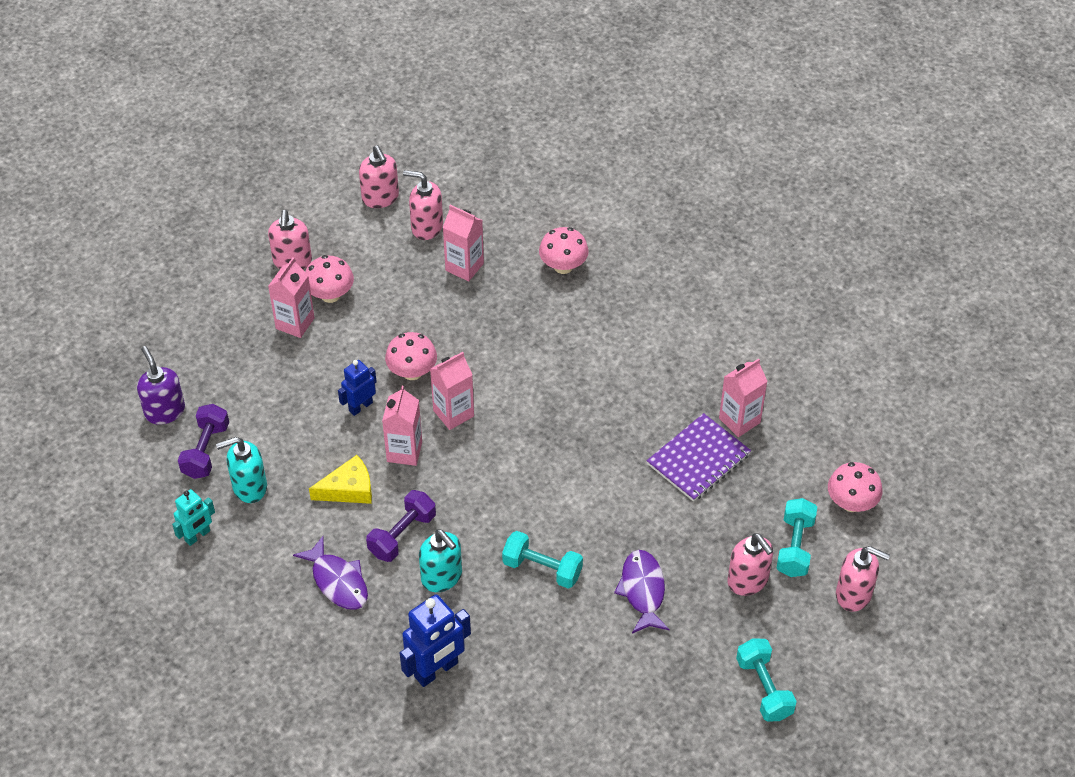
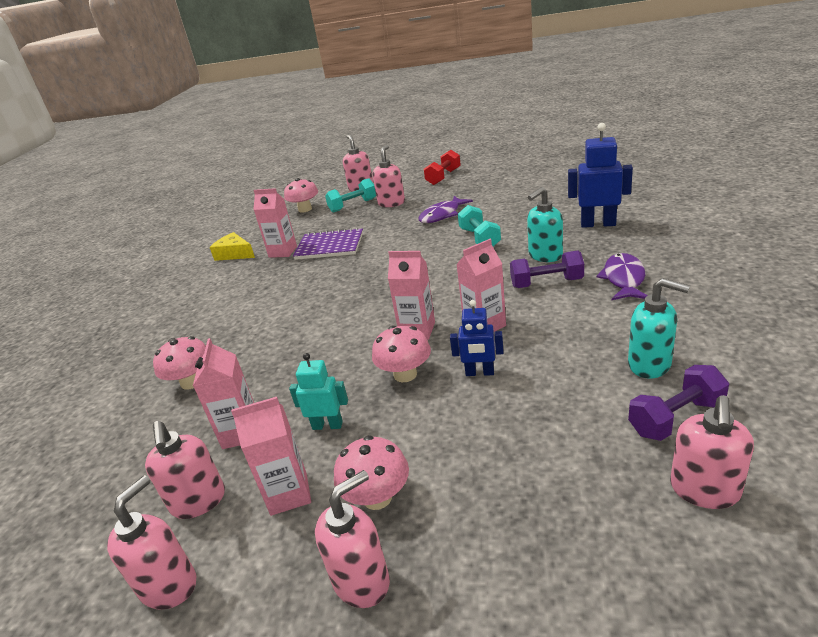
camera: 125 degrees left, 20 degrees down
(164, 411) = (704, 490): purple soap dispenser -> pink soap dispenser
(198, 536) = (736, 353): turquoise robot -> turquoise robot (327, 425)
(295, 323) = (450, 491): pink carton -> pink carton (289, 494)
(348, 489) = (557, 323): yellow cheese -> yellow cheese (234, 254)
(442, 577) = (545, 255): turquoise soap dispenser -> turquoise soap dispenser turned 135 degrees counterclockwise
(764, 688) = (443, 177): turquoise dumbbell -> red dumbbell

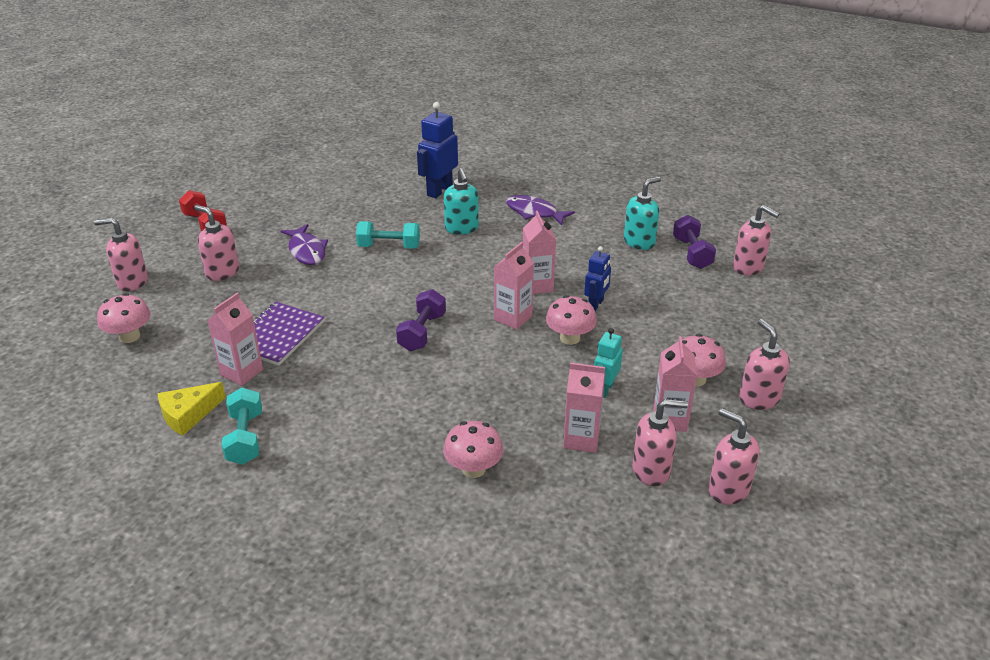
camera: 75 degrees left, 5 degrees up
(353, 205) = (183, 298): turquoise dumbbell -> turquoise dumbbell (245, 438)
(546, 283) = (505, 242): purple dumbbell -> purple dumbbell (422, 332)

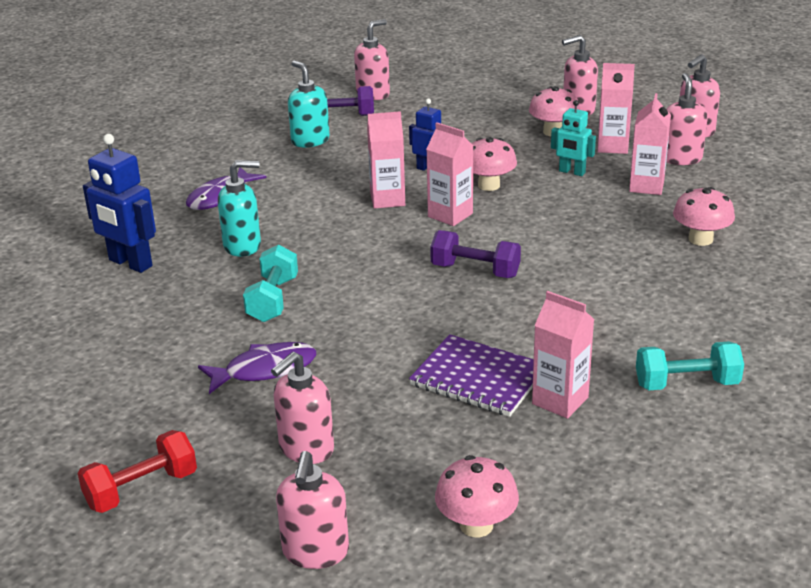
camera: 85 degrees left, 5 degrees down
(188, 414) = (651, 436): yellow cheese -> none

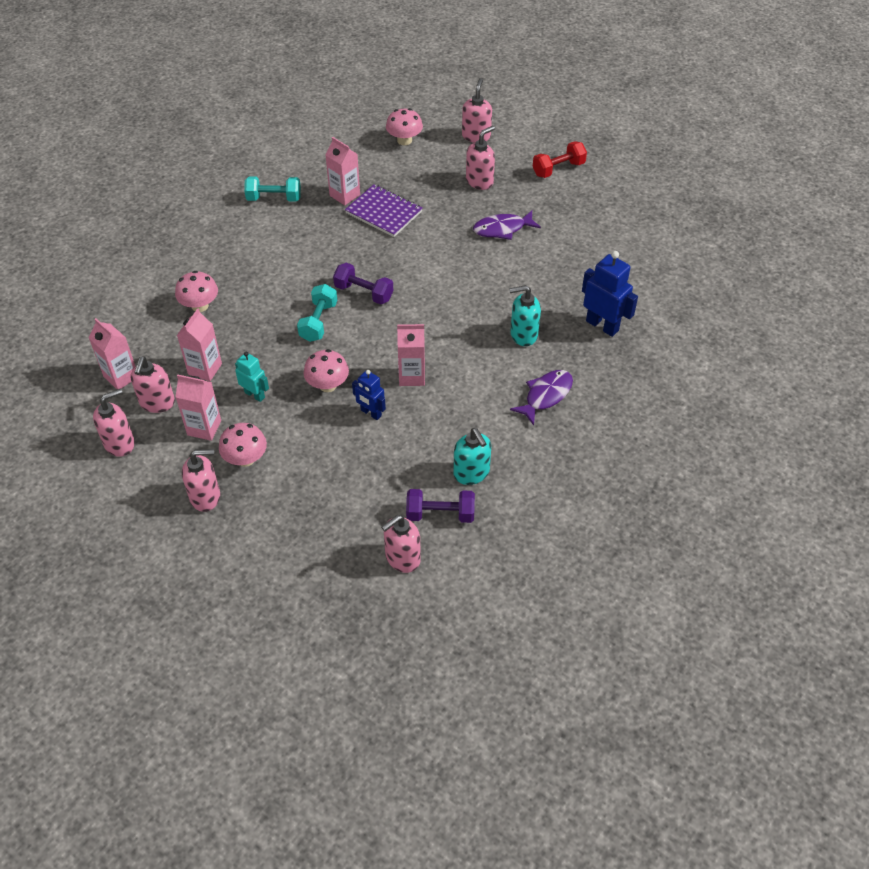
camera: 175 degrees left, 20 degrees up
(273, 300) = (499, 281): turquoise dumbbell -> turquoise dumbbell (318, 322)
(450, 215) = (367, 352): pink carton -> pink carton (121, 376)

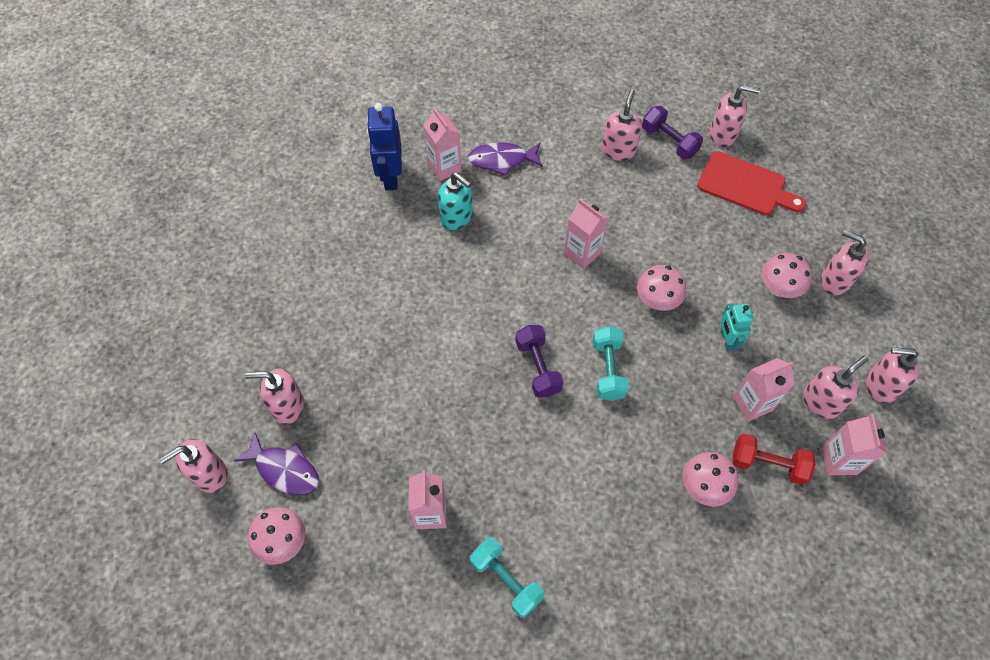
camera: 135 degrees left, 10 degrees up
(204, 428) = (794, 342): pink carton -> pink carton (444, 168)
(318, 322) = (608, 370): turquoise dumbbell -> turquoise dumbbell turned 60 degrees counterclockwise
(341, 524) = (745, 185): none -> red cutting board
(371, 413) = (645, 248): blue robot -> none
(384, 212) = (419, 451): purple notebook -> none
(471, 473) = (618, 150): turquoise soap dispenser -> pink soap dispenser
(502, 229) = (342, 330): purple fish -> purple fish (284, 469)
(558, 169) = (202, 354): red dumbbell -> red dumbbell (768, 464)

